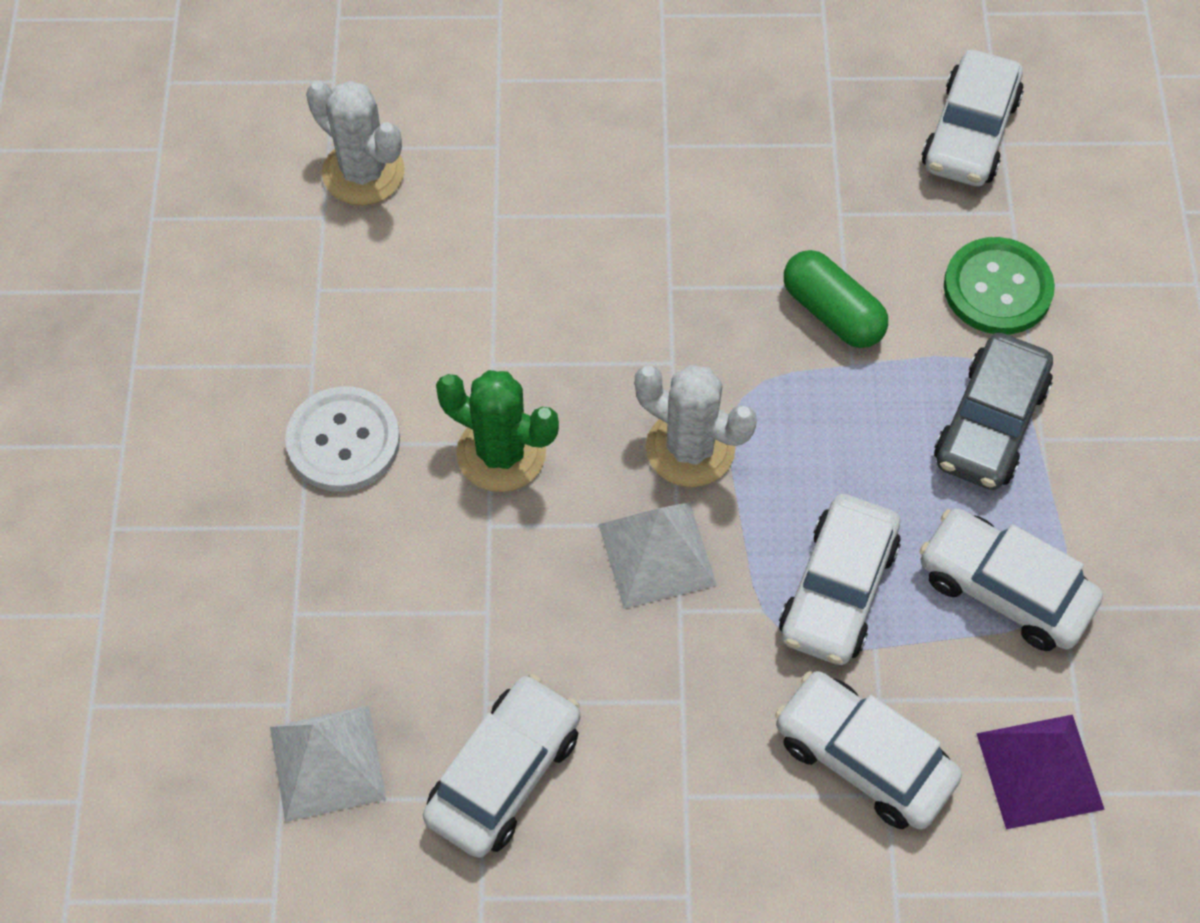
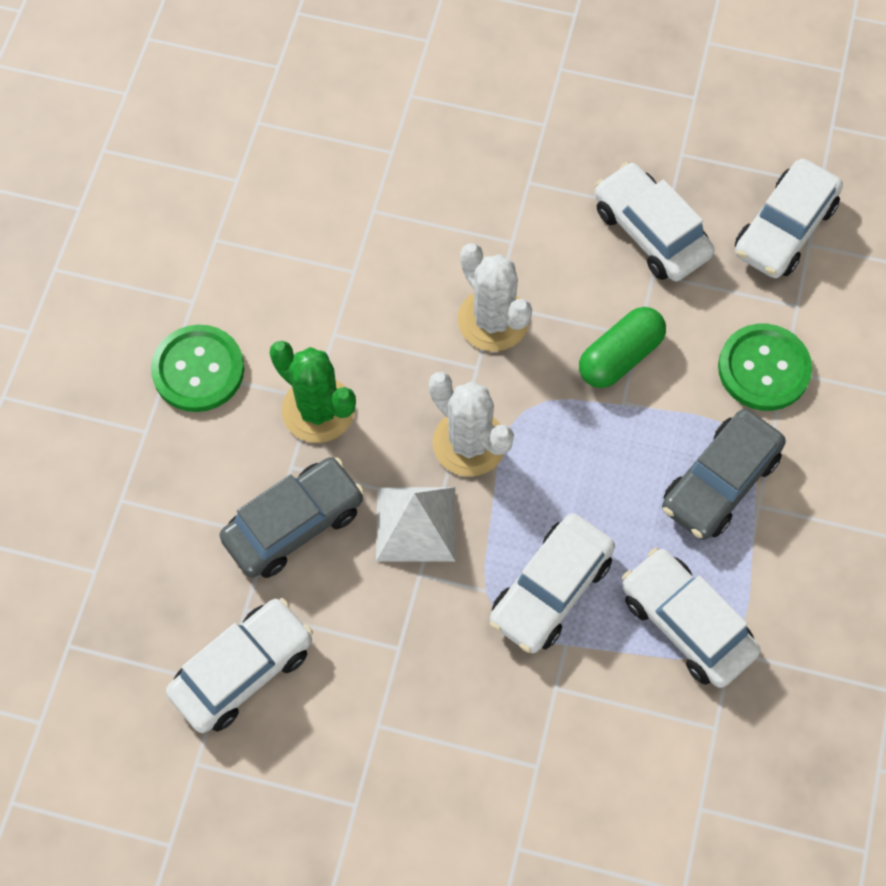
camera: 15 degrees right, 5 degrees up
(327, 763) = (111, 626): white pyramid -> none
(343, 441) = (198, 370): white button -> green button
(363, 173) = (279, 150): white cactus -> white cactus (493, 320)
(513, 590) = (294, 524): none -> grey car
(832, 312) = (620, 357): green capsule -> green capsule turned 75 degrees clockwise
(863, 758) = (527, 732): white car -> white car (650, 232)
(1039, 771) = (665, 780): purple pyramid -> none

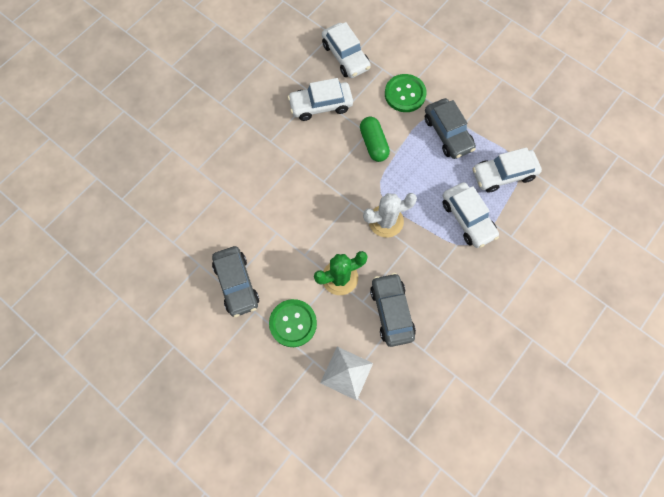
camera: 65 degrees left, 5 degrees up
(229, 251) = (236, 284): none -> grey car
(243, 671) = (452, 363): white car -> none
(416, 523) = (414, 259): white pyramid -> white pyramid (346, 373)
(493, 320) = (331, 185): white cactus -> none

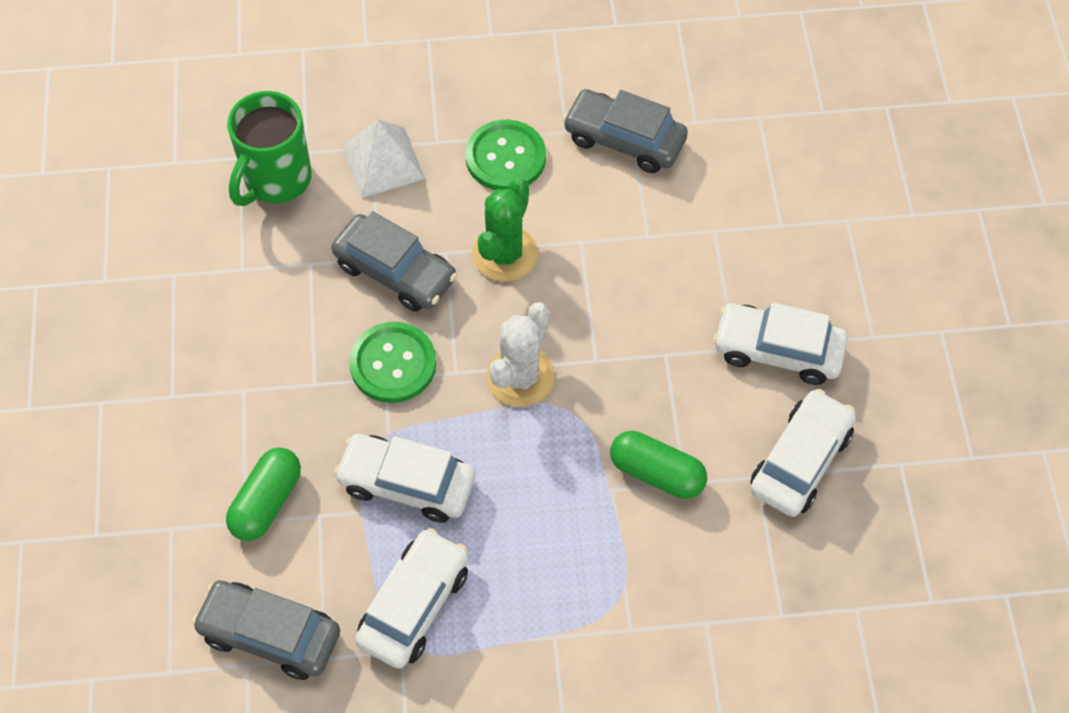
camera: 135 degrees right, 10 degrees down
(345, 56) = (862, 580): white car -> white car (777, 350)
(402, 410) = (276, 180): none -> green mug
(405, 94) = (699, 602): green button -> green button (393, 364)
(447, 133) = (564, 595): grey car -> grey car (270, 635)
(528, 259) = (266, 502): none -> green capsule

